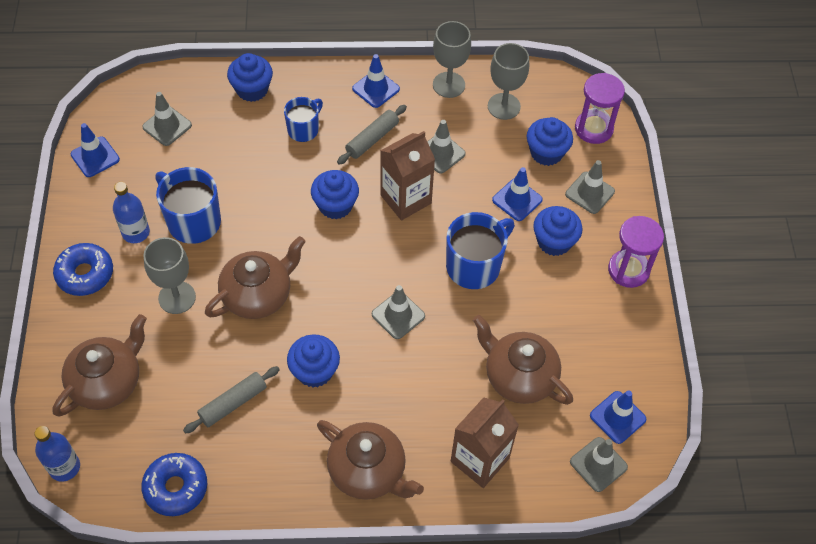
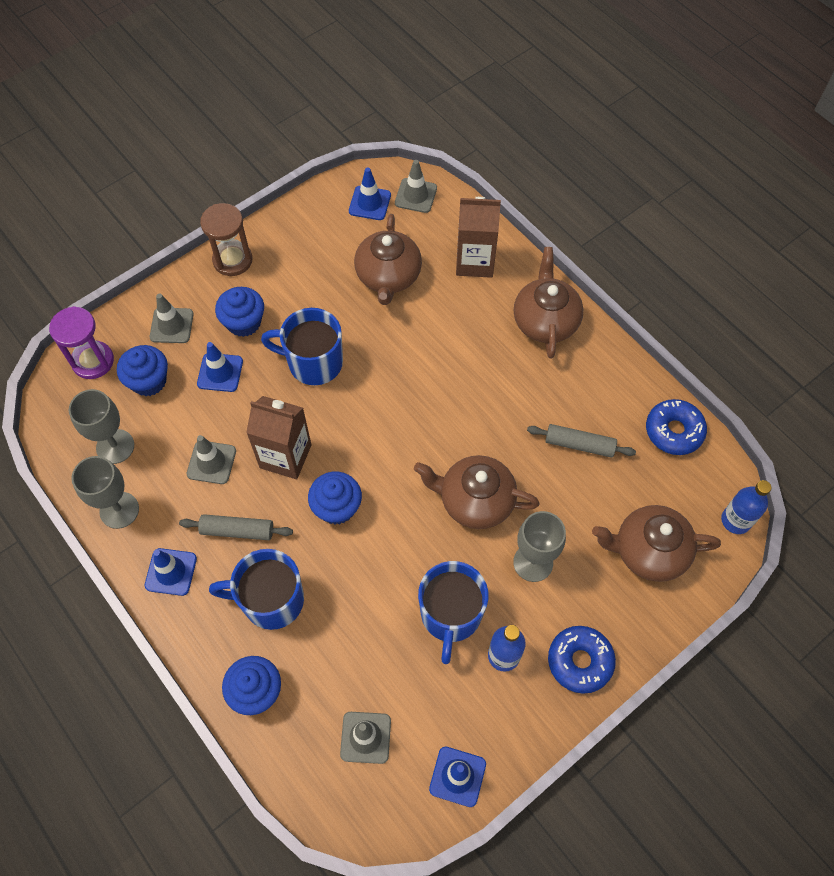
camera: 125 degrees left, 5 degrees up
(304, 129) = (271, 600): blue mug -> blue mug, size x1.62
(314, 371) = (503, 409): blue cupcake -> none
(398, 315) = (405, 385): grey traffic cone -> none
(628, 270) = (232, 260): purple hourglass -> brown hourglass

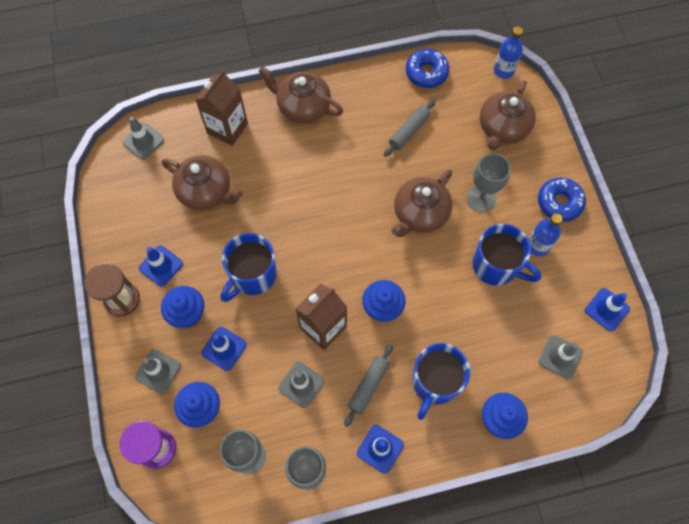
camera: 65 degrees left, 5 degrees up
(369, 203) = (130, 176): blue traffic cone -> blue traffic cone (161, 266)

